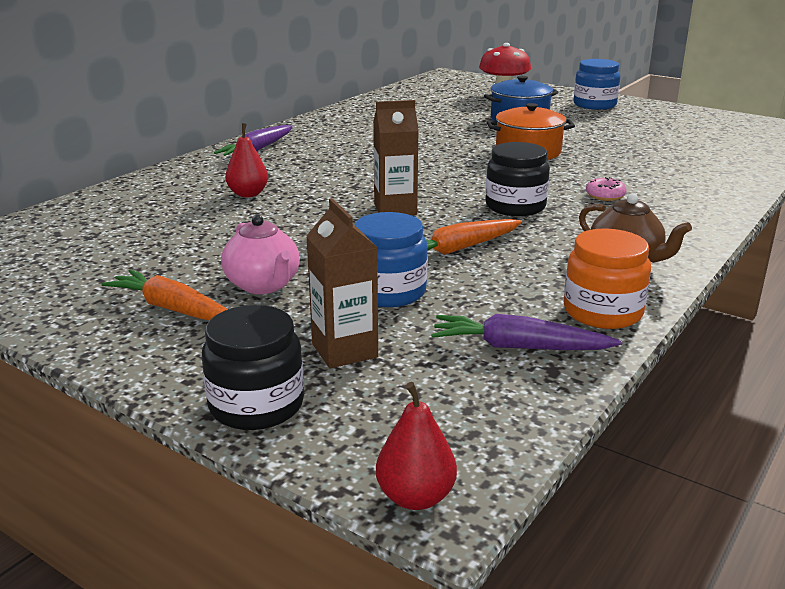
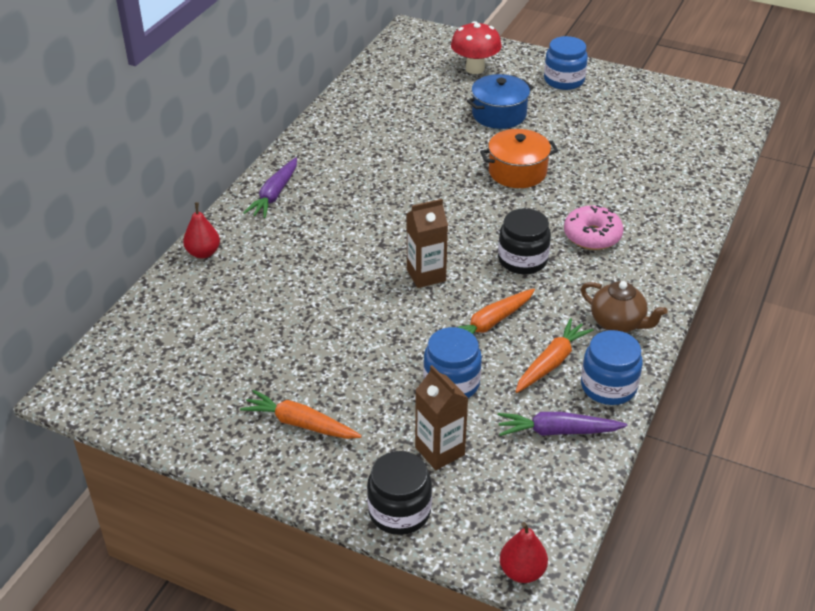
camera: 10 degrees left, 15 degrees up
(248, 194) = (295, 267): red pear -> red pear (203, 253)
(263, 285) = (356, 387): pink teapot -> none
(528, 285) = (551, 362): none -> orange carrot
(602, 312) = (608, 386): orange jar -> blue jar
(605, 196) = (592, 236): pink donut -> pink donut, size x1.78

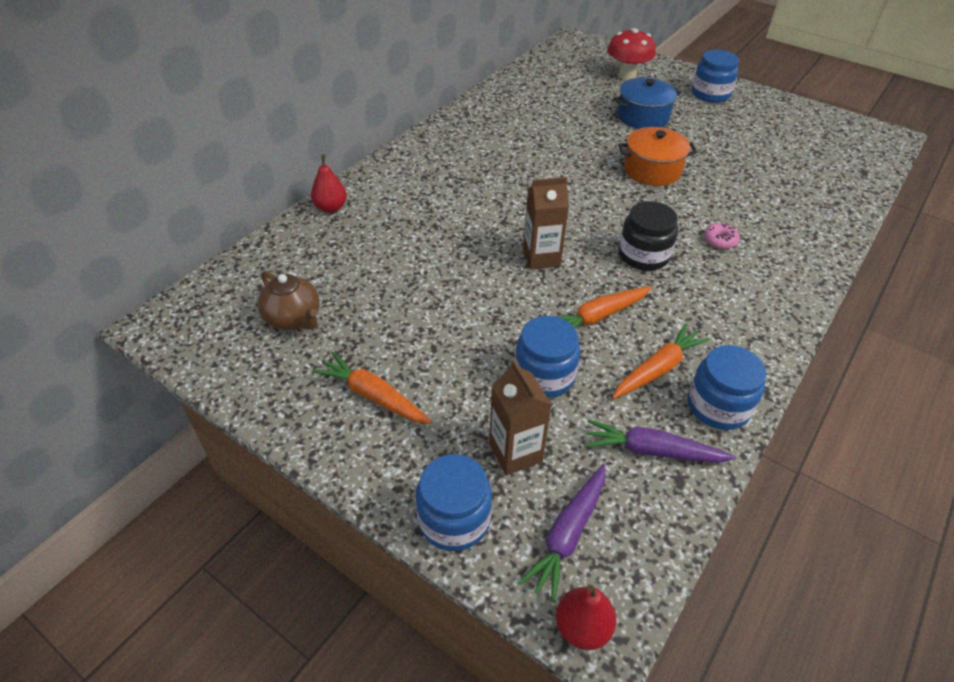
camera: 10 degrees right, 5 degrees up
(274, 194) = (413, 163): purple carrot -> purple carrot (567, 534)
(399, 511) = (454, 519): black jar -> blue jar
(592, 236) = (720, 241): pink donut -> pink donut, size x0.56
(618, 323) = (737, 336): brown teapot -> brown teapot (294, 319)

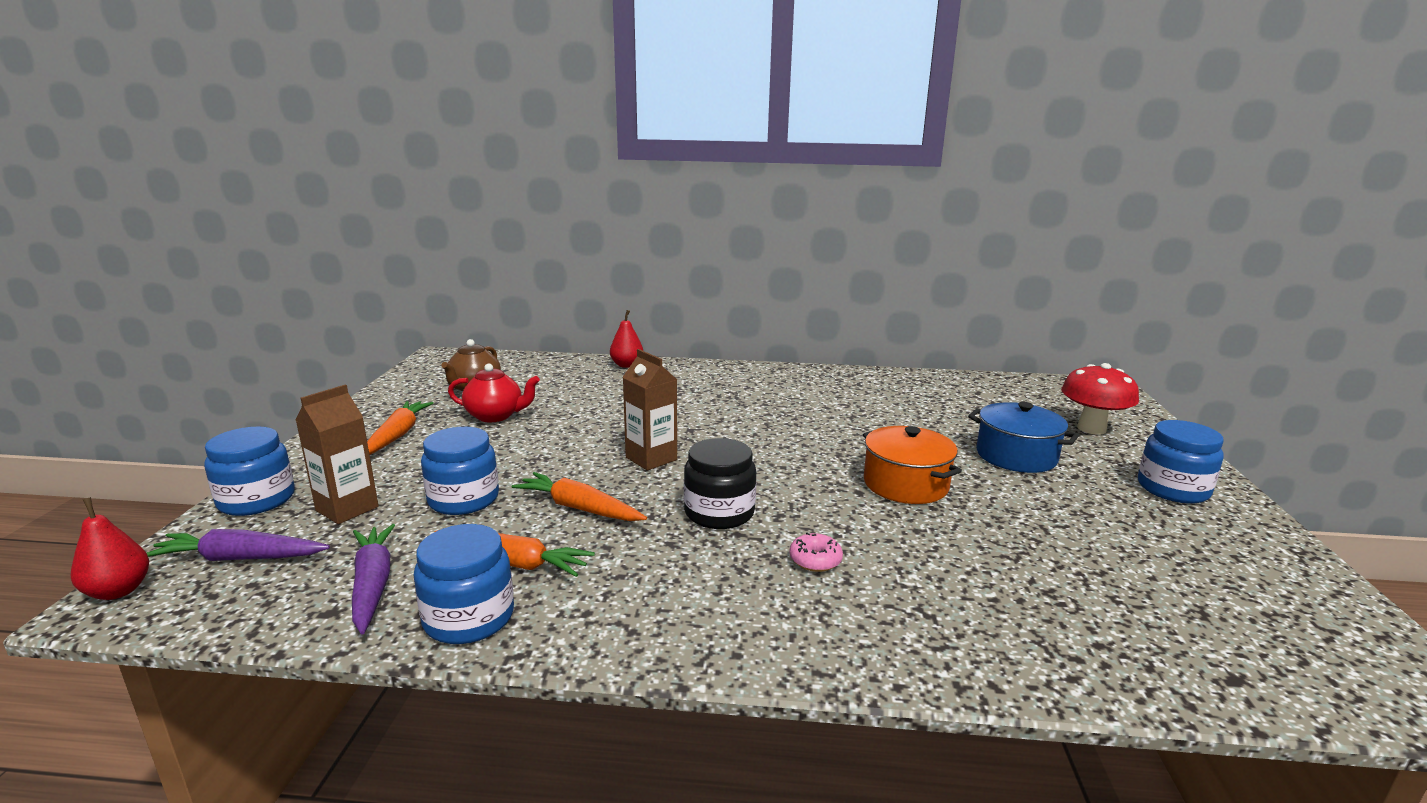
camera: 60 degrees right, 25 degrees down
(382, 320) = (495, 416): none -> red teapot

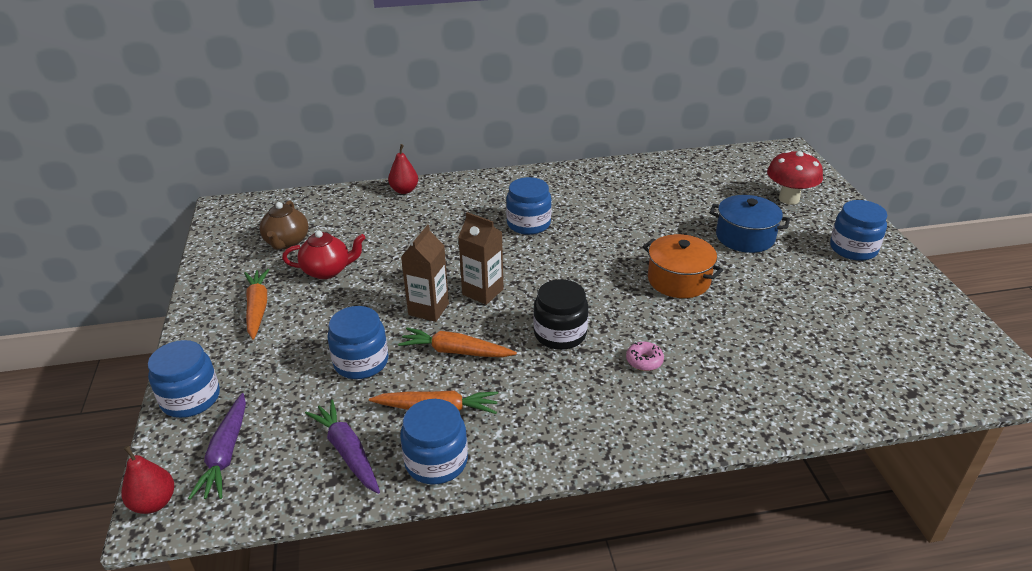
camera: 15 degrees left, 15 degrees up
(240, 558) = (226, 453): purple carrot -> purple carrot turned 75 degrees counterclockwise
(347, 509) = (274, 390): brown carton -> brown carton (428, 309)
(745, 408) = (528, 224): none -> blue jar

